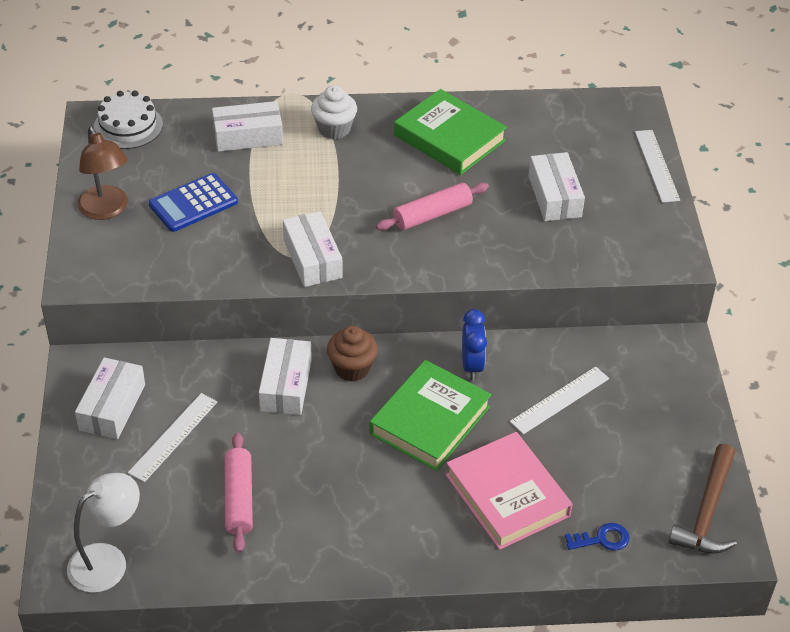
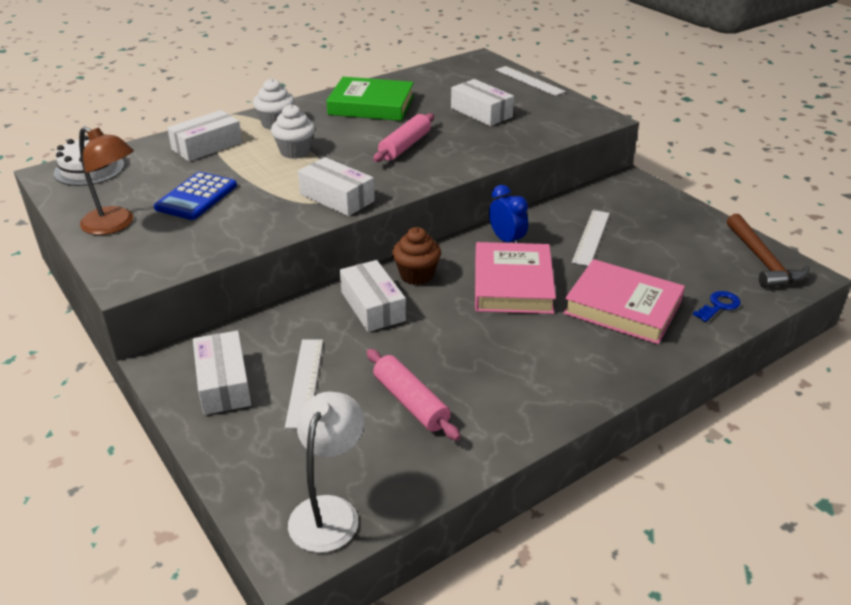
camera: 30 degrees left, 10 degrees down
(322, 178) = (295, 151): none -> white cupcake
(430, 420) = (512, 284): green book -> pink book

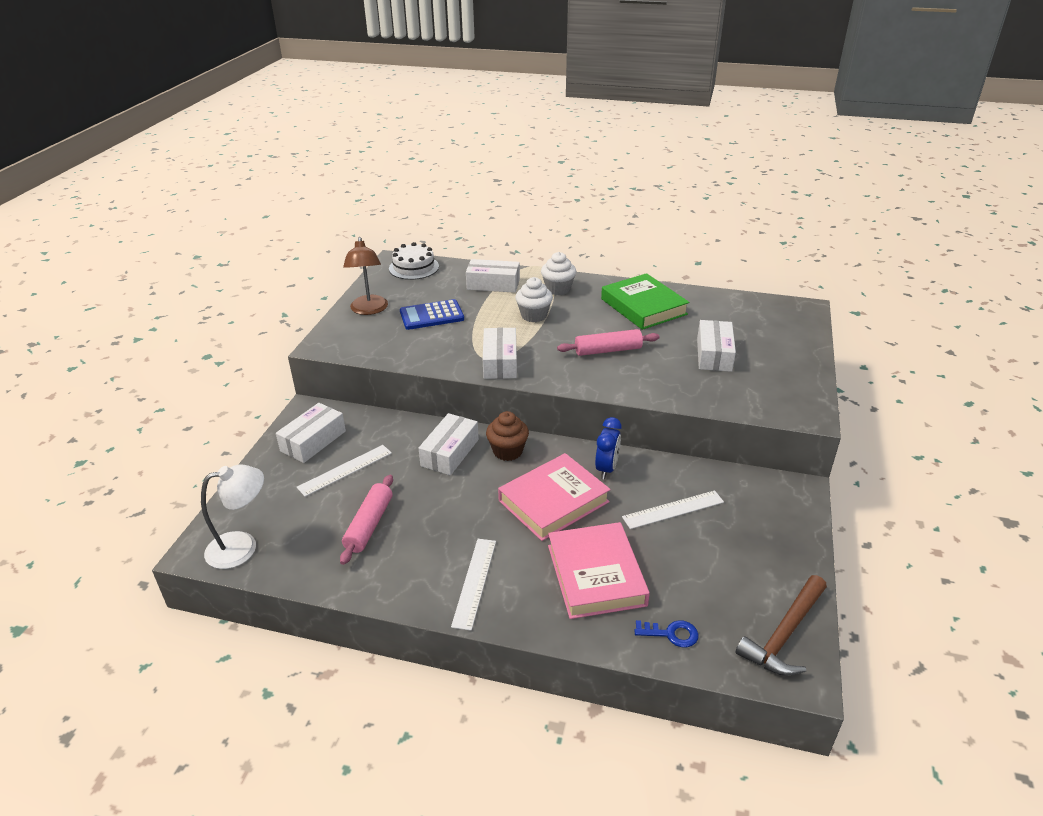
camera: 50 degrees right, 0 degrees up
(529, 80) = (810, 348): white ruler -> white ruler (475, 582)

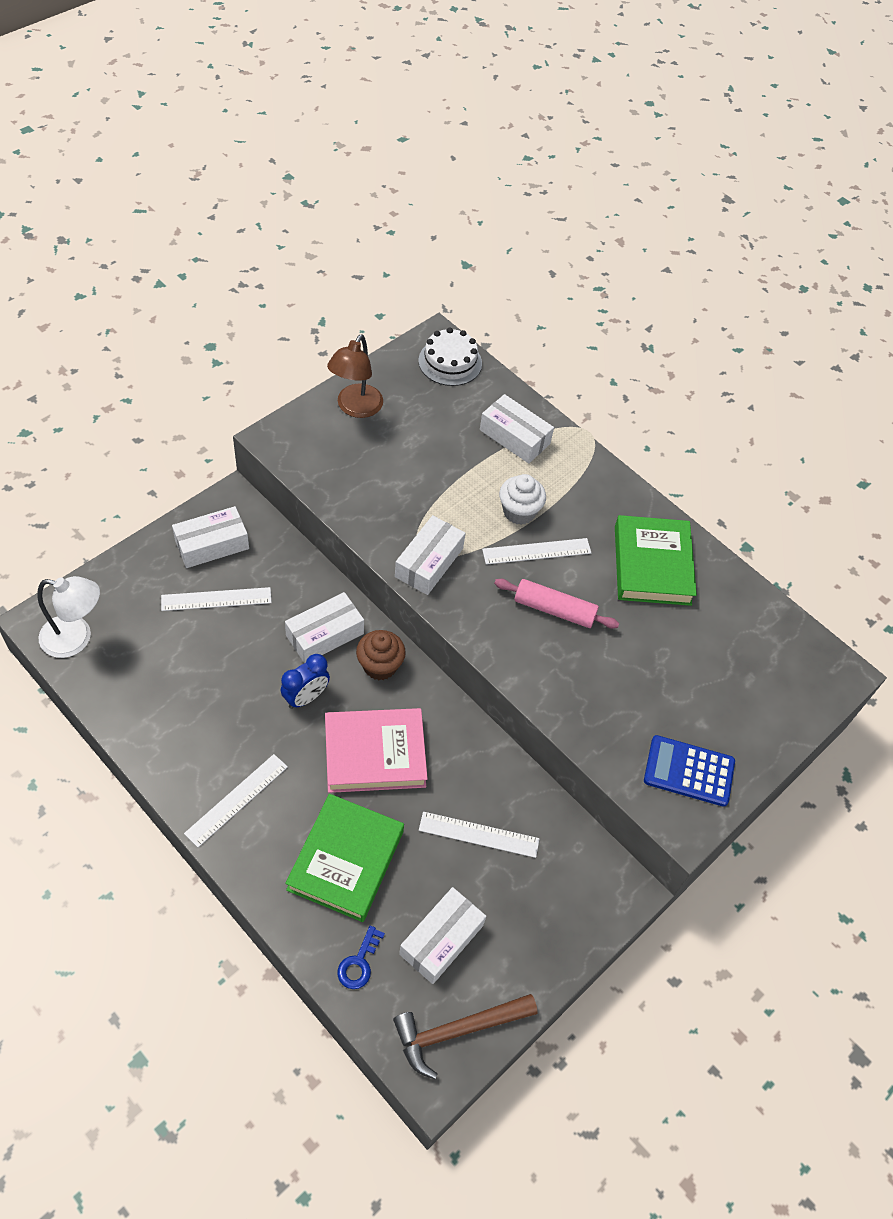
camera: 25 degrees right, 20 degrees up
(369, 525) = (193, 679): pink rolling pin -> none
(431, 315) = (412, 452): blue calculator -> blue calculator (689, 771)
(558, 289) = (580, 483): white cupcake -> none
(566, 329) = (536, 551): none -> white ruler
(596, 575) = (346, 860): pink book -> green book
(606, 469) = (457, 746): blue clock -> blue clock (306, 697)
(671, 634) = (359, 963): blue key -> blue key turned 75 degrees clockwise
(714, 354) = (664, 682): white box -> white box (441, 940)

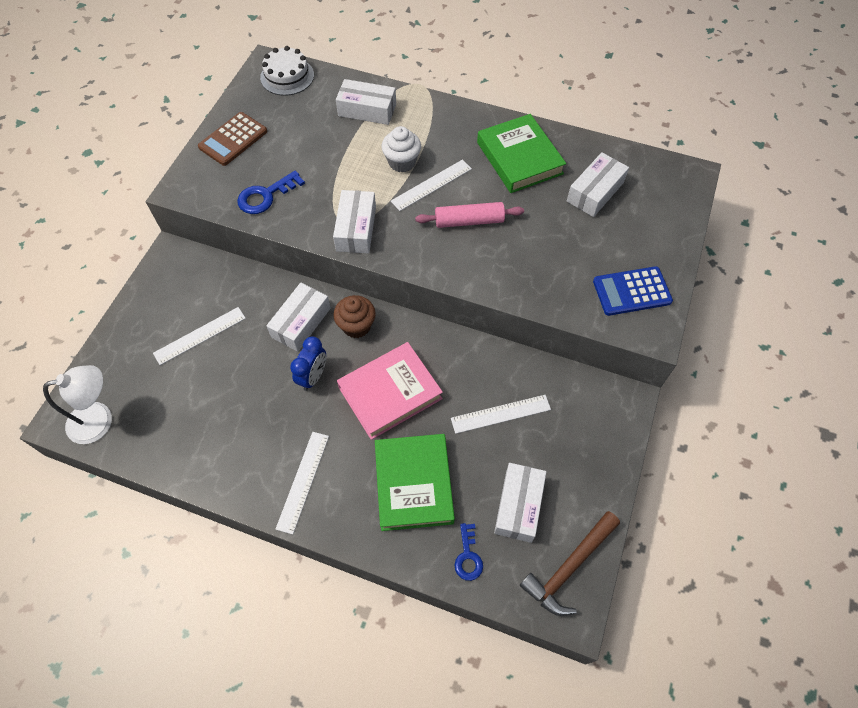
camera: 20 degrees left, 5 degrees up
(212, 544) = (173, 295): white box -> white box (595, 192)
(355, 408) = (233, 139): brown lamp -> brown calculator
(355, 484) = (266, 196): none -> blue key

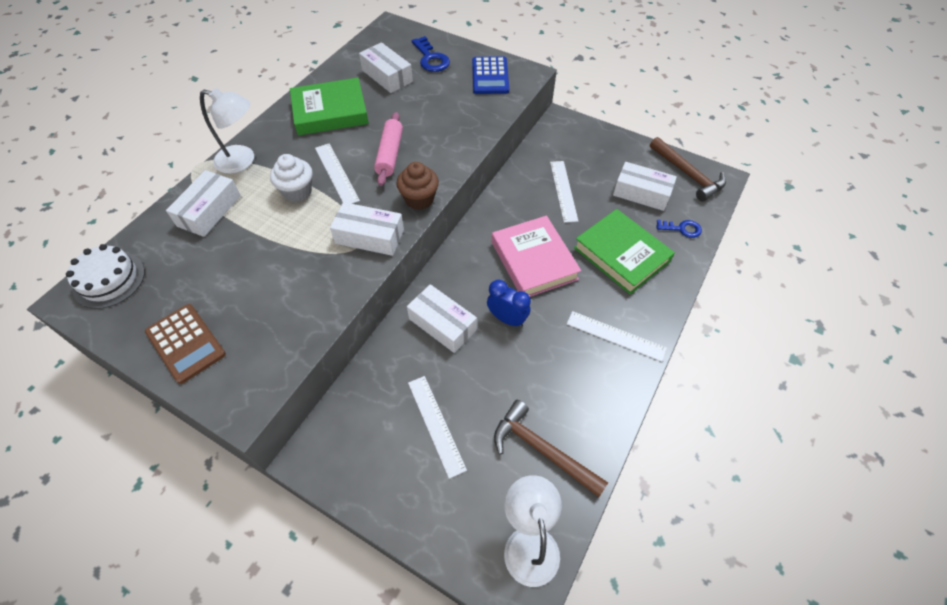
camera: 80 degrees left, 5 degrees down
(178, 422) = (542, 449): none -> brown hammer
(266, 196) = (293, 313): blue key -> blue key (431, 58)
(356, 326) = (457, 278): brown cupcake -> brown cupcake (419, 199)
(414, 484) = (621, 254): green book -> green book turned 45 degrees clockwise
(432, 113) = (242, 161): none -> white lamp

